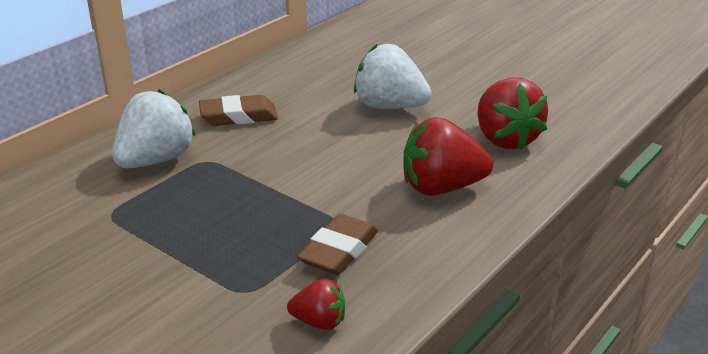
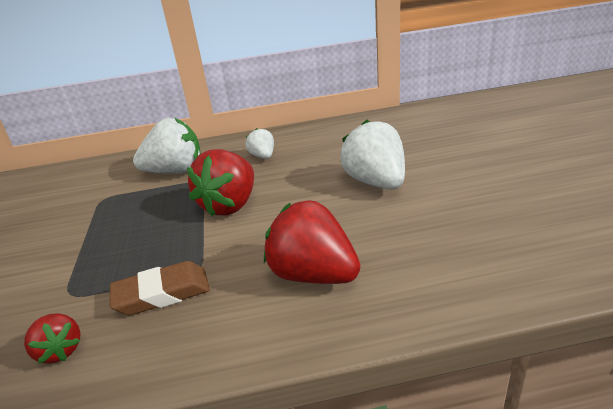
camera: 45 degrees right, 0 degrees up
(238, 116) = (263, 156): brown eraser -> white strawberry
(505, 139) = (438, 251): red strawberry -> red strawberry (230, 205)

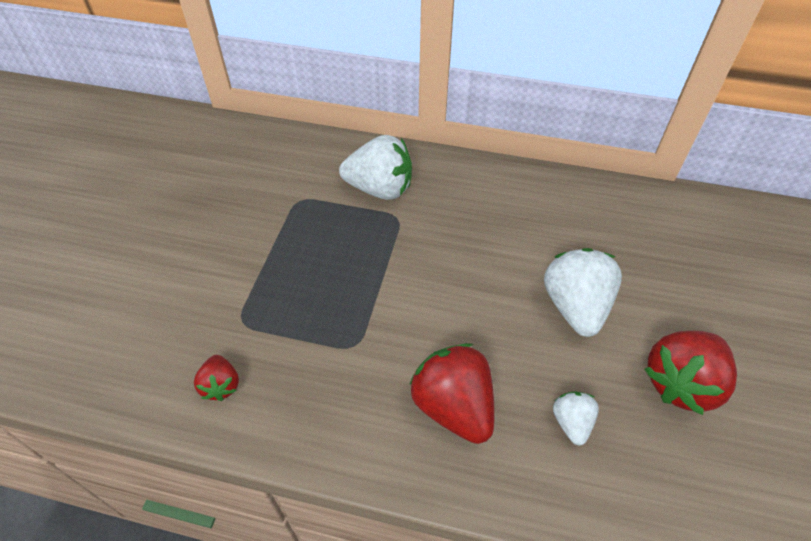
camera: 20 degrees right, 20 degrees up
(162, 294) = (316, 361): brown eraser -> none
(230, 205) = (415, 270): red strawberry -> red strawberry (681, 383)
(263, 156) = (476, 206): white strawberry -> white strawberry (571, 422)

